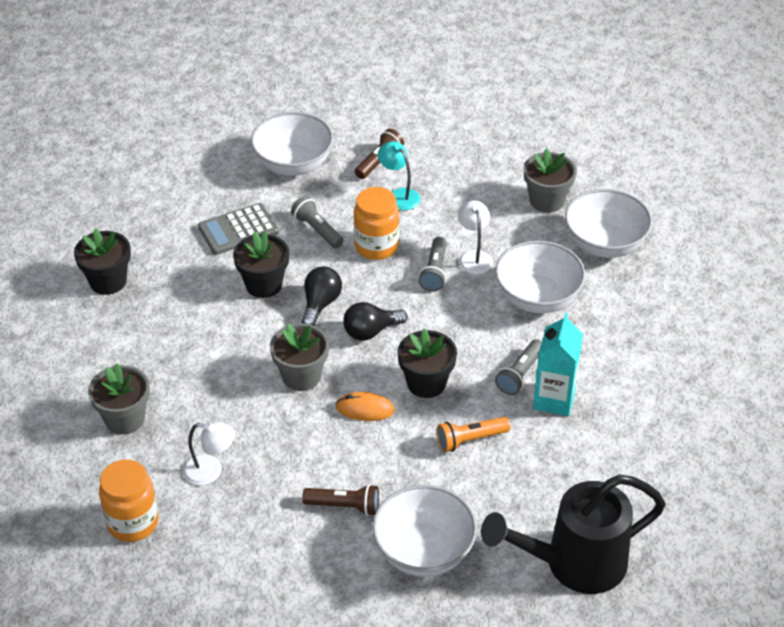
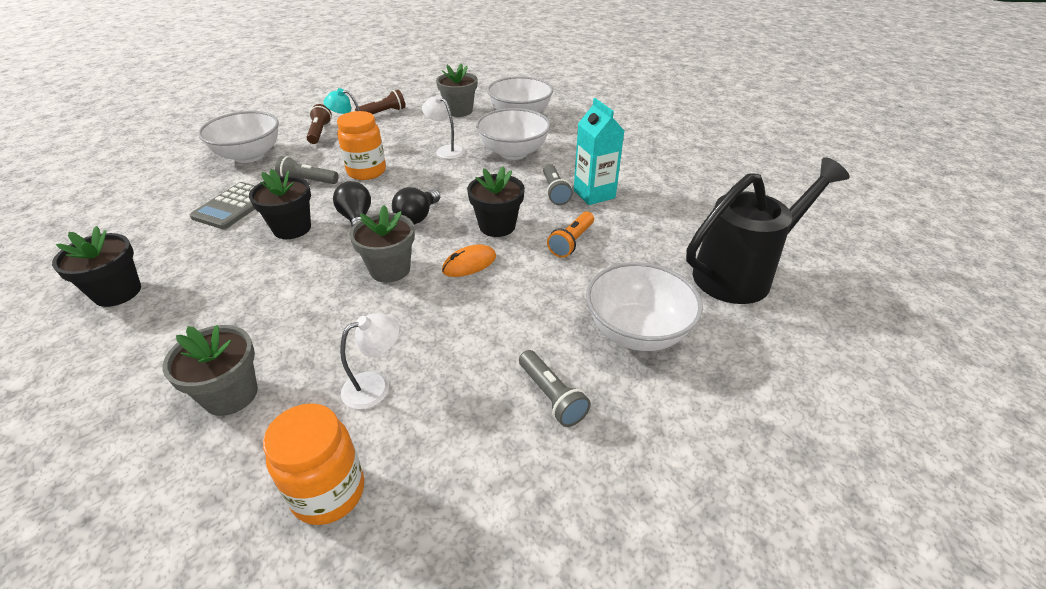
camera: 40 degrees left, 5 degrees down
(344, 506) = (534, 338): brown flashlight -> brown flashlight (383, 113)
(434, 272) = (427, 167): grey flashlight -> grey flashlight (551, 396)
(574, 563) = (741, 274): black watering can -> black watering can turned 150 degrees counterclockwise

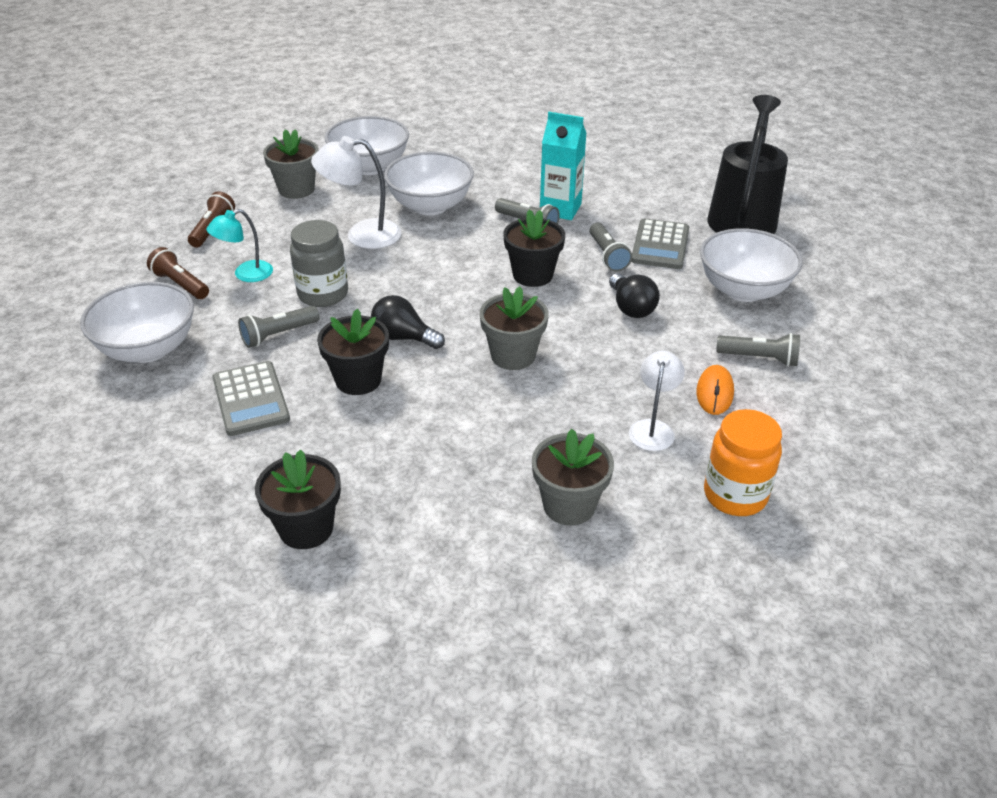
camera: 45 degrees left, 0 degrees up
(366, 171) = (323, 294): orange jar -> grey jar
(417, 217) = (454, 305): black light bulb -> black light bulb (631, 308)
(445, 150) = (362, 235): white lamp -> white lamp, size x1.51
(469, 264) = (564, 314): orange mouse -> orange mouse (714, 392)
(571, 242) = (607, 255): orange flashlight -> grey flashlight
(626, 257) = (660, 245): none -> grey calculator

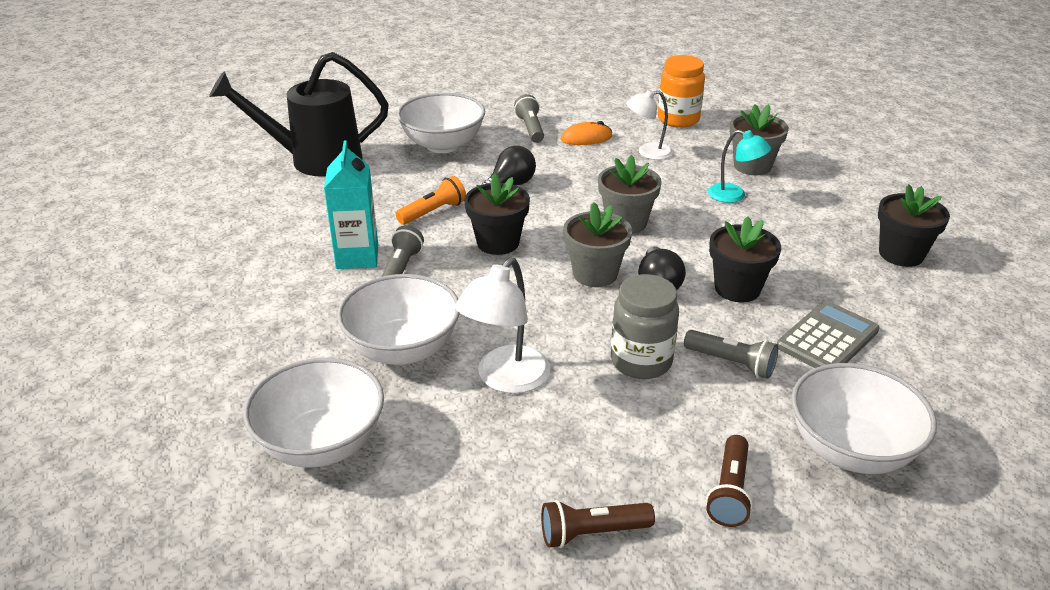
camera: 115 degrees left, 5 degrees down
(246, 274) = (660, 441): turquoise lamp -> turquoise lamp (734, 196)
(296, 189) = (428, 494): grey flower pot -> grey flower pot (595, 274)
(362, 235) = (505, 379): white lamp -> white lamp turned 60 degrees clockwise
(607, 255) = (433, 212): grey flashlight -> orange flashlight
(660, 245) = (395, 190): grey calculator -> none

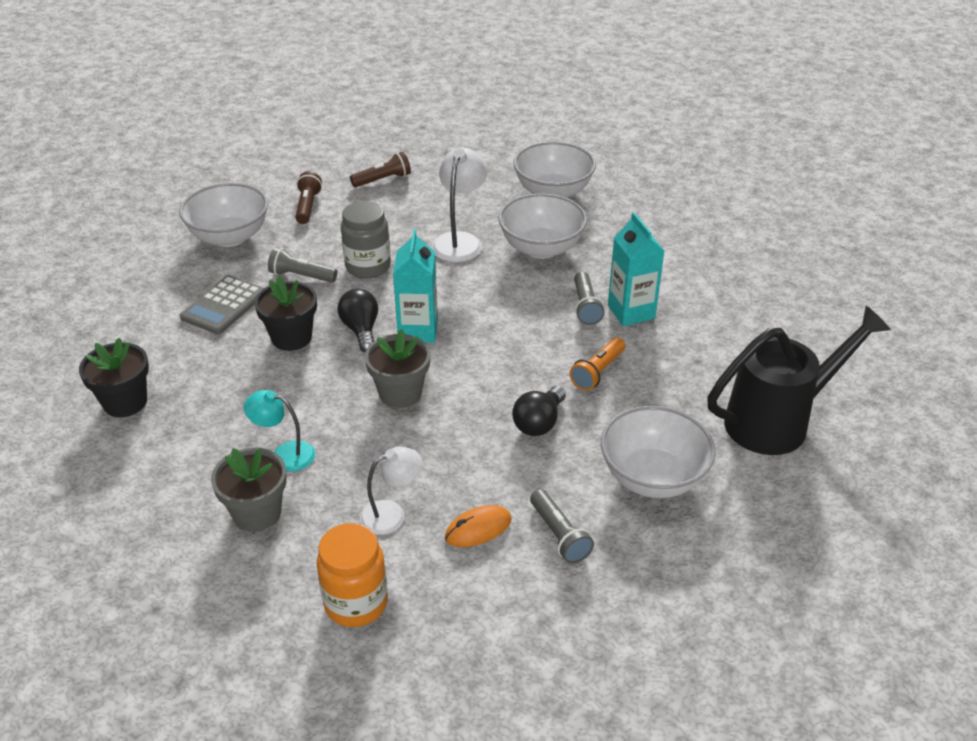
camera: 165 degrees right, 5 degrees up
(498, 243) = (516, 347): black flower pot -> none
(595, 274) = (418, 331): grey flower pot -> turquoise carton

